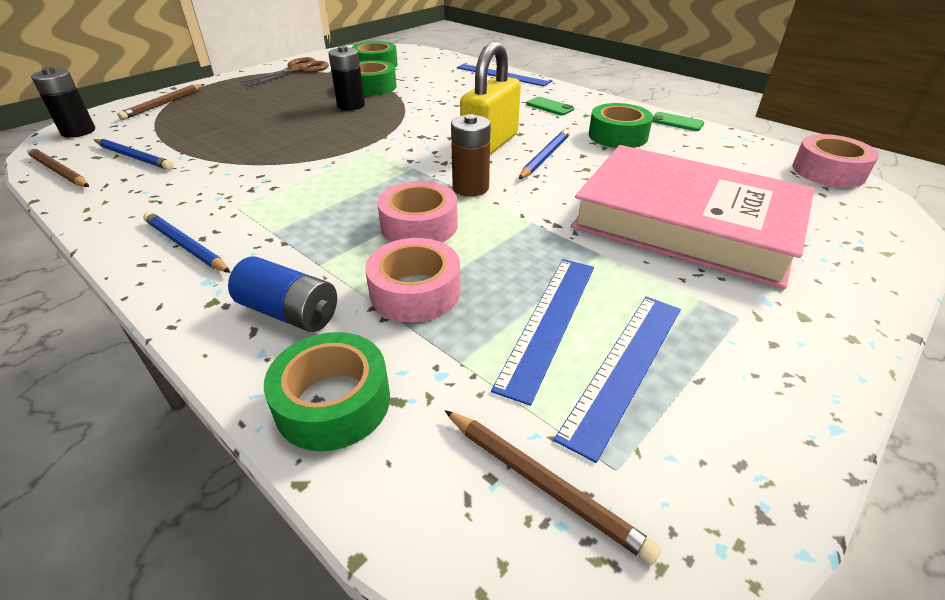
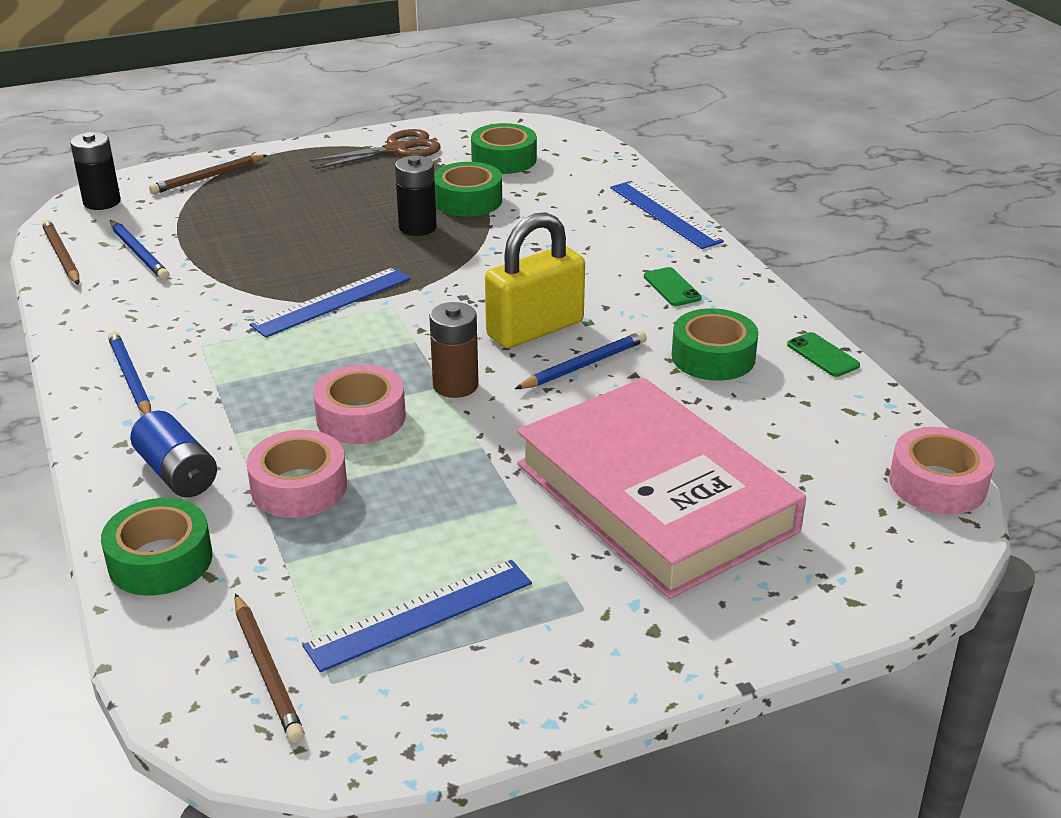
camera: 25 degrees right, 5 degrees down
(548, 322) = (393, 554): blue ruler -> blue ruler (332, 301)

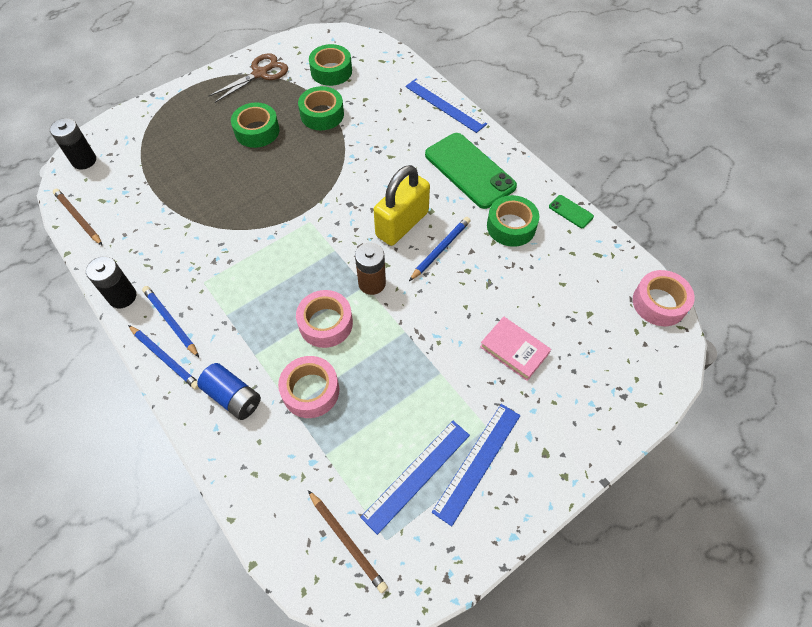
camera: 15 degrees left, 25 degrees up
(139, 253) = (129, 205): blue pencil -> blue pencil (165, 358)
(160, 560) = (251, 471): green tape -> green tape (257, 131)
(208, 177) = (146, 123): brown pencil -> none
(332, 301) = (271, 225): blue ruler -> blue ruler (477, 462)
(417, 227) = (299, 146): black battery -> black battery (122, 296)
(654, 497) = (514, 350): pink book -> pink book, size x0.41
(672, 287) = (469, 170): green phone -> green phone, size x2.33

